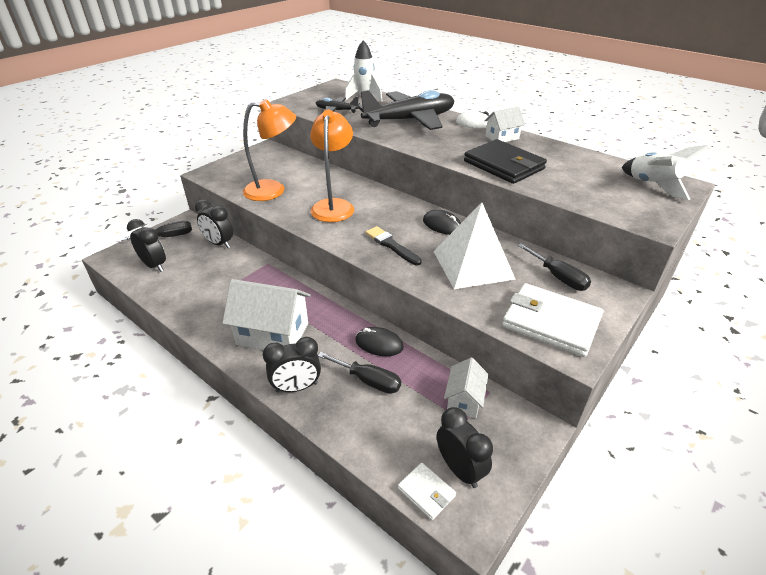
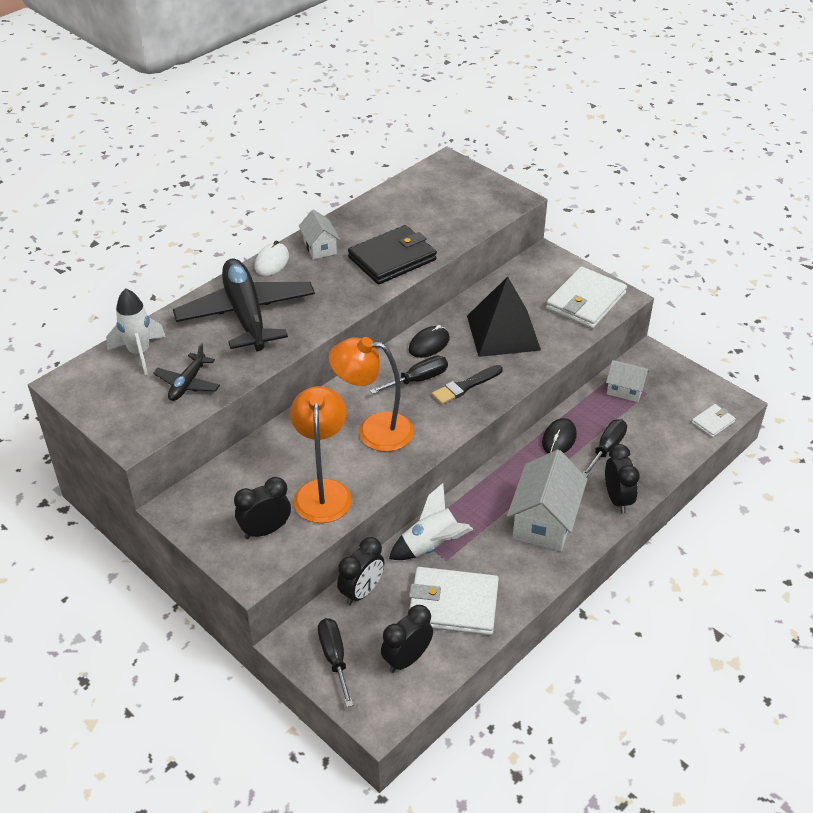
camera: 85 degrees left, 5 degrees up
(195, 284) = (453, 604): none -> white wallet
(460, 469) = (691, 402): black clock -> black clock (265, 530)
(473, 265) = (503, 332): white pyramid -> black pyramid
(558, 277) = (524, 284): black screwdriver -> black screwdriver (418, 379)
(652, 185) = (448, 179): white rocket -> white rocket (431, 546)

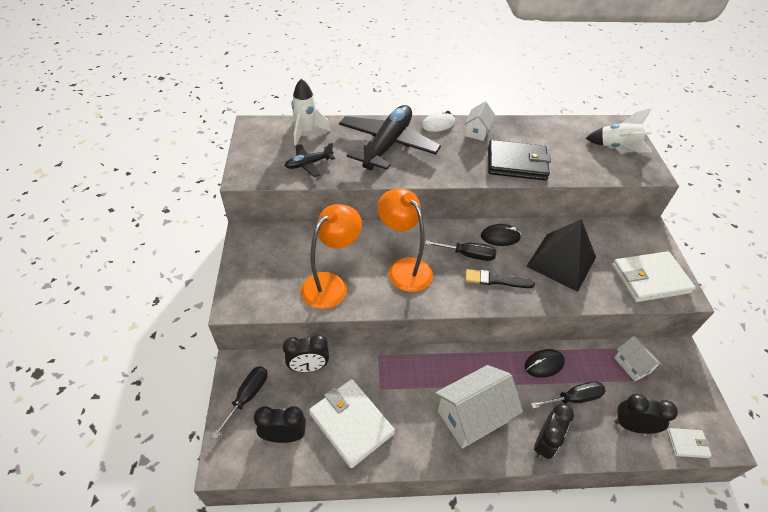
camera: 40 degrees right, 5 degrees up
(265, 530) = (273, 284): black clock -> black clock (632, 426)
(431, 546) = (380, 371): white rocket -> white rocket (617, 147)

